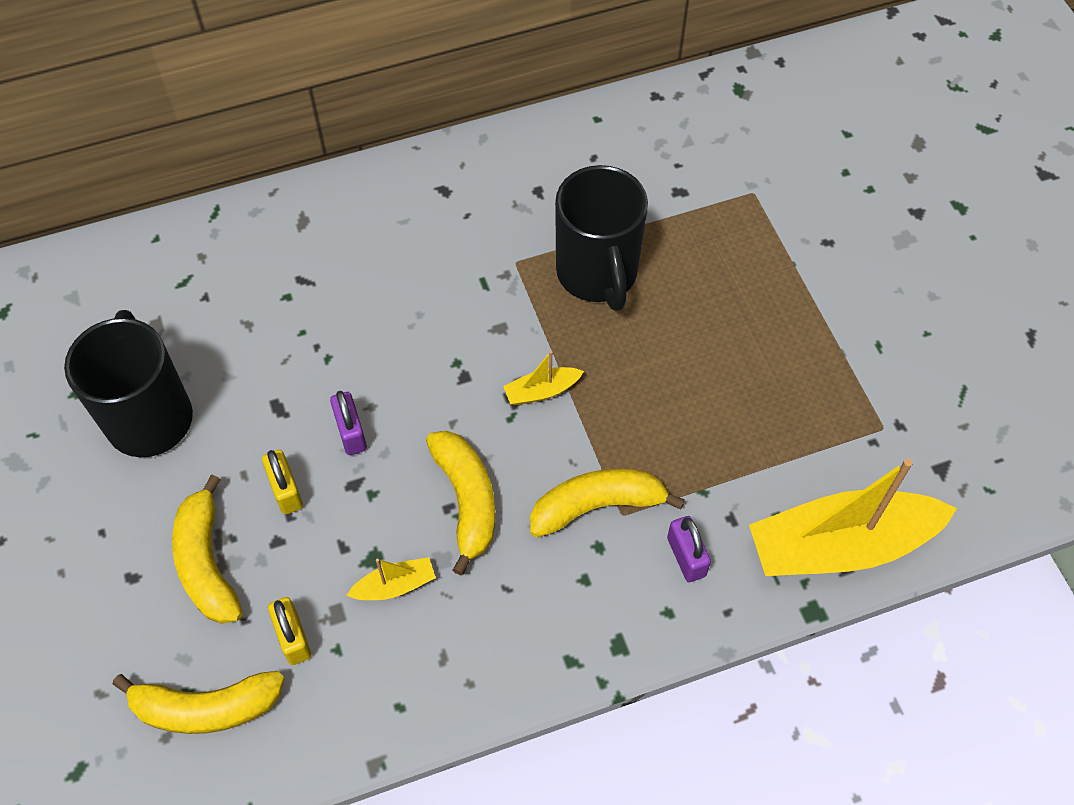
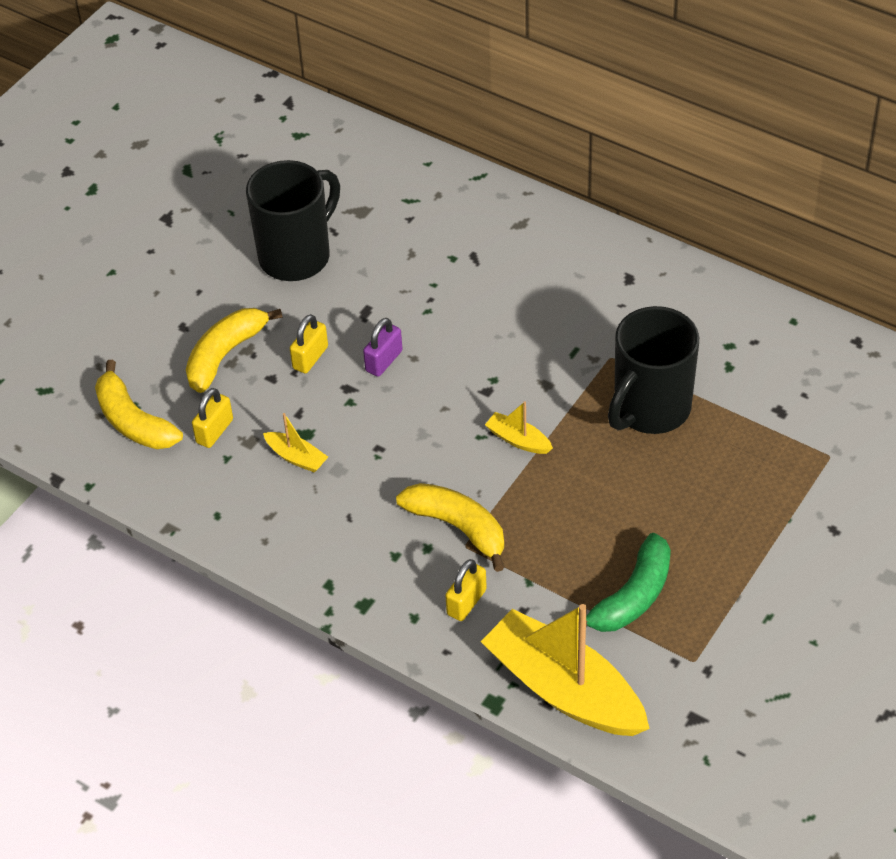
camera: 55 degrees right, 10 degrees down
(466, 500) = (393, 454): yellow banana -> none
(686, 557) = (466, 602): purple padlock -> yellow padlock
(783, 425) = (632, 597): none -> green banana

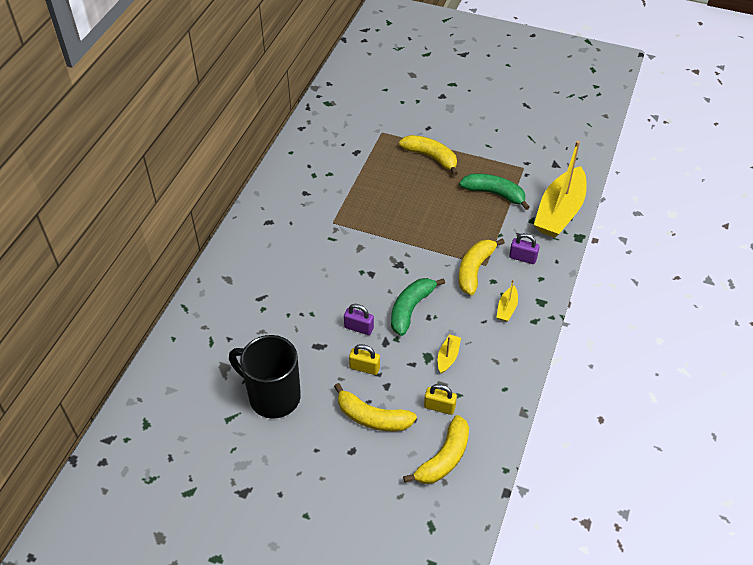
camera: 105 degrees left, 0 degrees up
(401, 428) = (411, 309): none -> green banana
(466, 602) = (522, 258): yellow padlock -> purple padlock
(518, 440) = (404, 253): yellow boat -> yellow boat (506, 308)
(650, 409) = (368, 201): black mug -> none
(748, 519) = (431, 157): none -> yellow banana

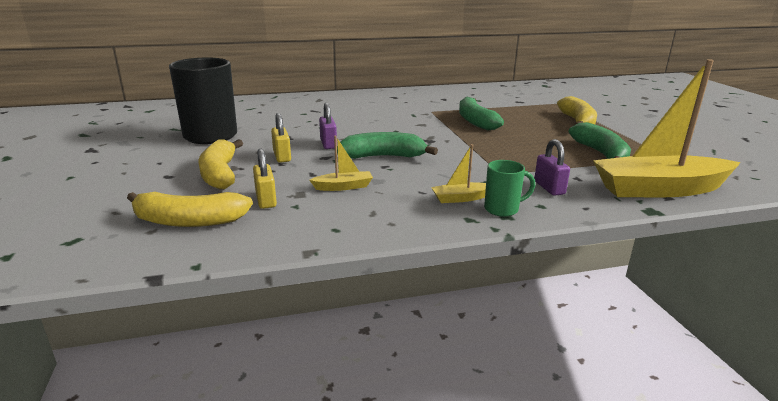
camera: 55 degrees right, 25 degrees down
(381, 212) = (475, 121): none -> green banana
(474, 270) = (484, 170): yellow banana -> none
(533, 298) = (502, 209): none -> green mug

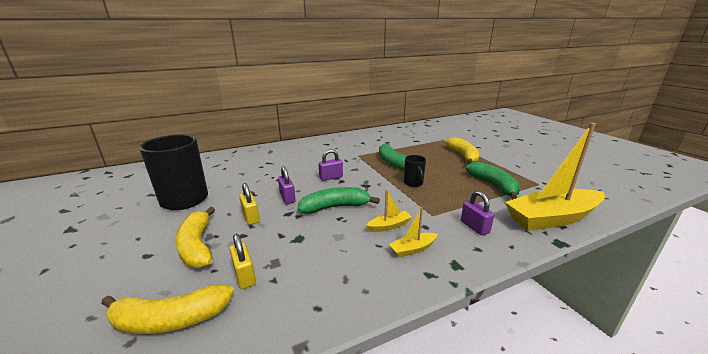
camera: 10 degrees left, 0 degrees up
(343, 187) = (311, 248): yellow boat -> yellow boat (389, 226)
(388, 130) = (331, 177): none -> purple padlock
(492, 143) = (413, 183): none -> black mug
(502, 209) = (450, 258): green mug -> none

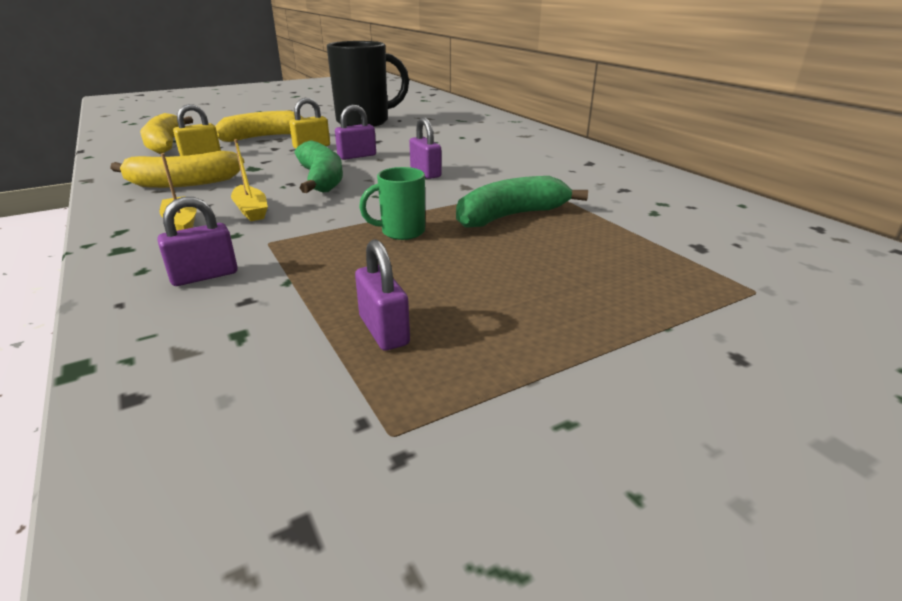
camera: 85 degrees right, 5 degrees up
(413, 183) = (401, 232): black mug -> green mug
(463, 156) = (605, 310): yellow banana -> yellow banana (183, 183)
(493, 185) = (384, 330): green banana -> purple padlock
(552, 218) = (172, 390): yellow boat -> none

